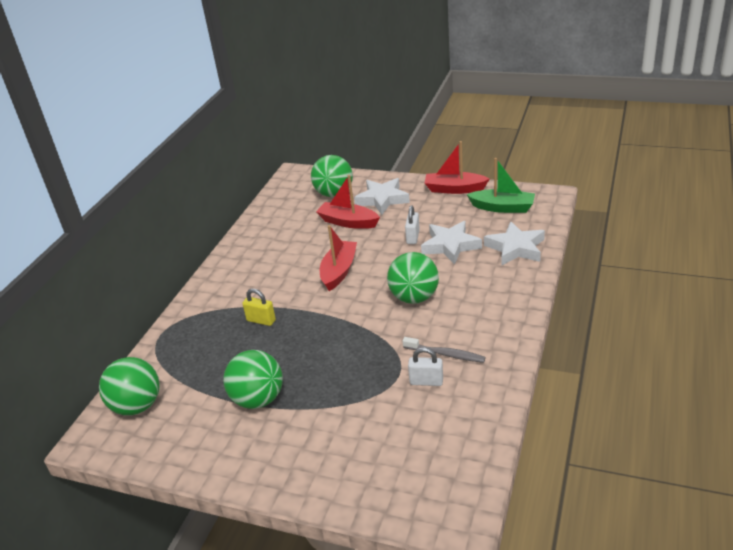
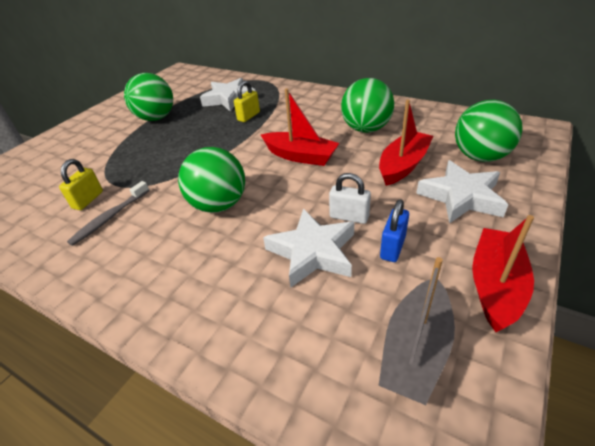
camera: 100 degrees right, 5 degrees up
(137, 406) = (193, 79): green ball -> green ball (366, 129)
(426, 381) = (88, 200): white padlock -> yellow padlock
(436, 219) = (392, 247): none -> blue padlock
(502, 207) = (415, 349): green boat -> grey boat
(515, 248) = (271, 335): white star -> white star (229, 99)

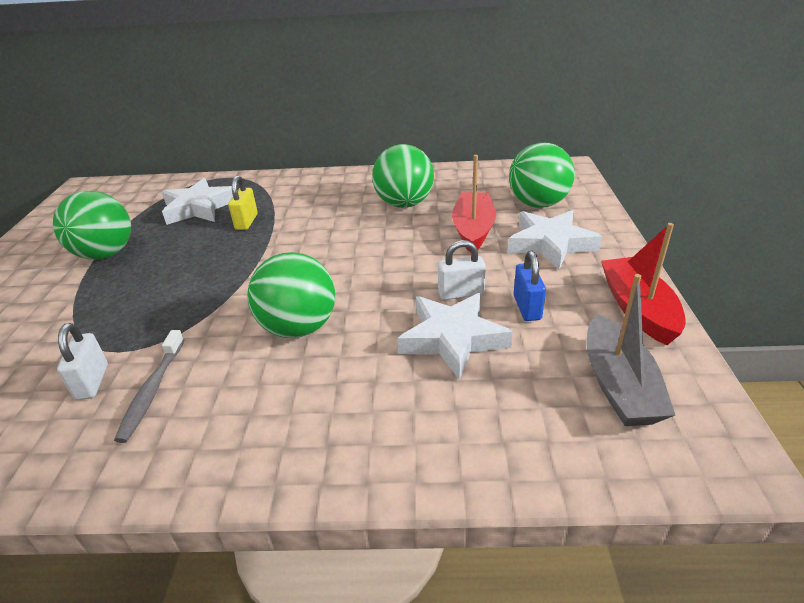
camera: 30 degrees left, 5 degrees down
(88, 200) = (92, 382): yellow padlock -> white padlock
(300, 156) = (353, 249): red boat -> none

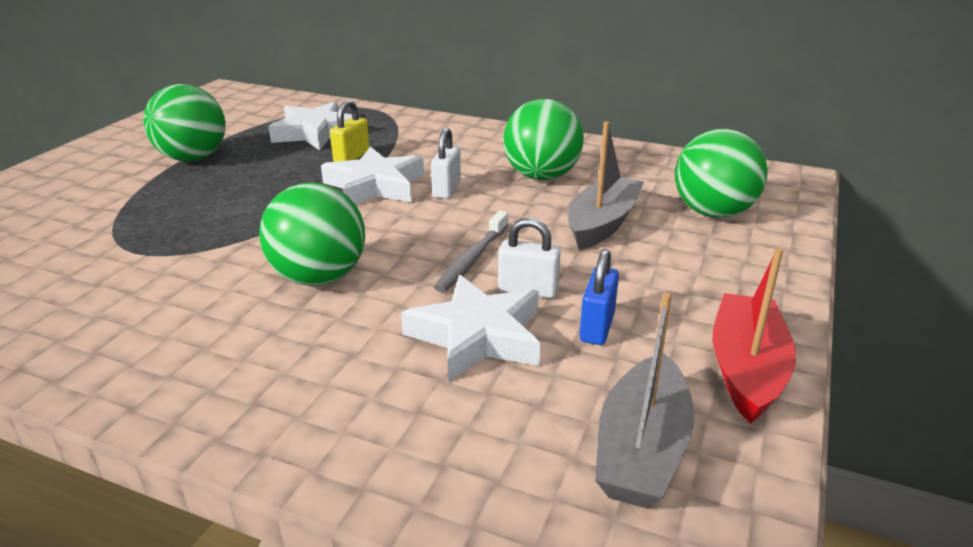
camera: 20 degrees right, 5 degrees down
(92, 382) = (90, 274): white padlock -> white padlock (446, 189)
(152, 390) = (135, 297): grey toothbrush -> grey toothbrush (472, 259)
(473, 230) = (602, 224): red boat -> grey boat
(550, 244) = (690, 263): white star -> white star (375, 186)

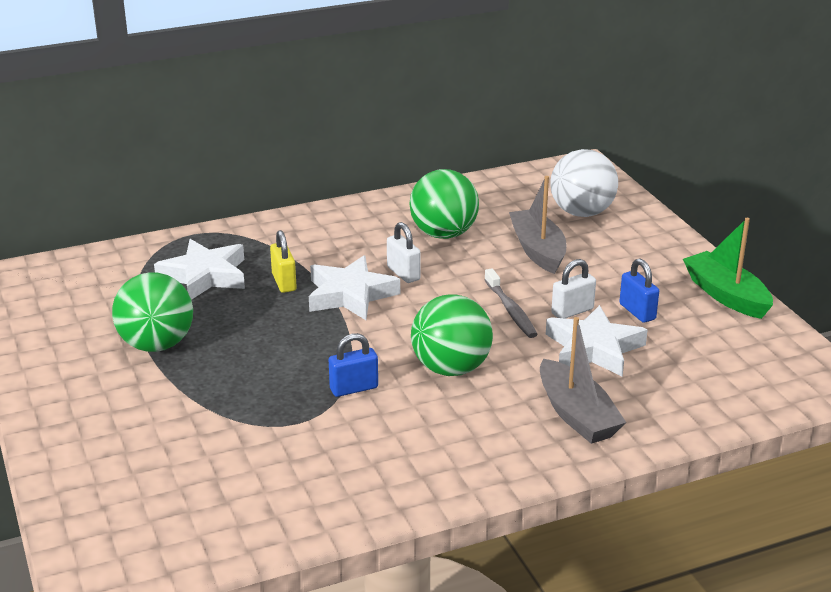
camera: 45 degrees left, 0 degrees up
(222, 250) = (354, 388): none -> blue padlock
(641, 449) = (741, 353): grey boat -> grey boat (576, 415)
(713, 213) = (581, 213): green ball -> white ball
(746, 369) = (726, 295): red boat -> green boat

